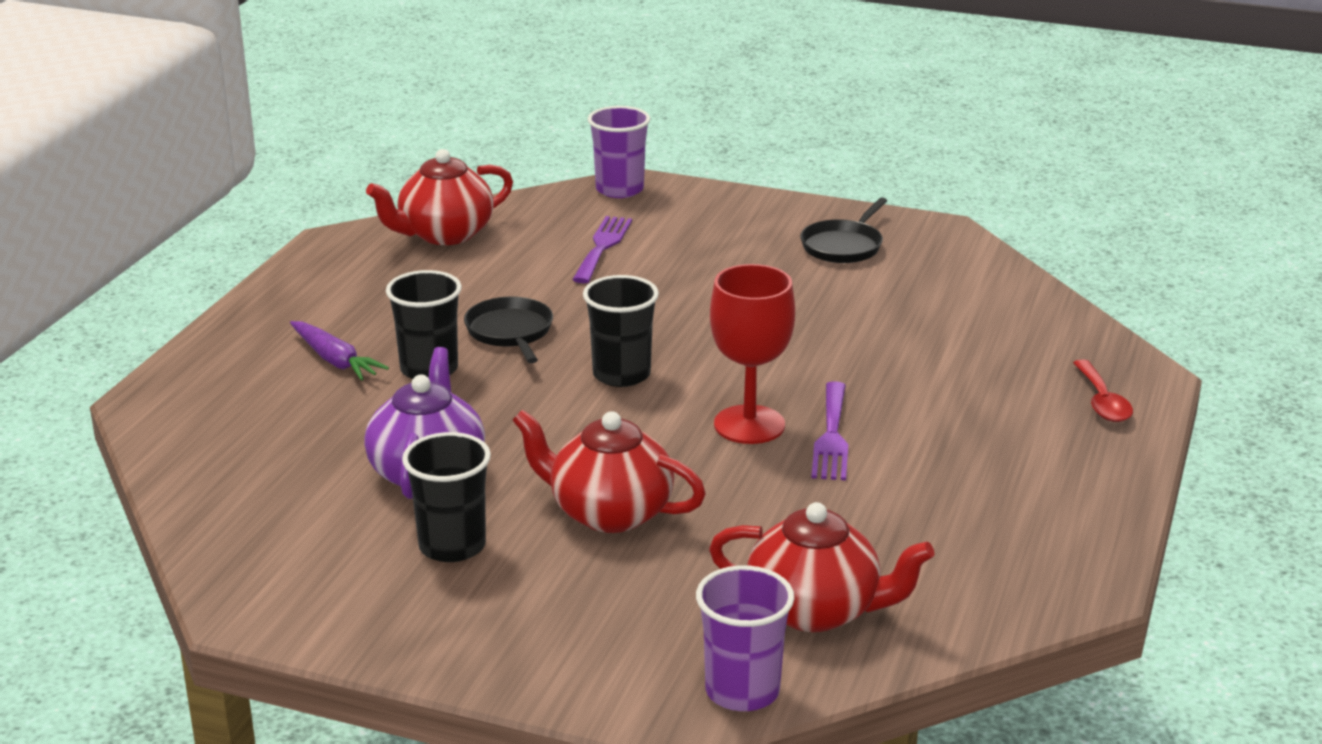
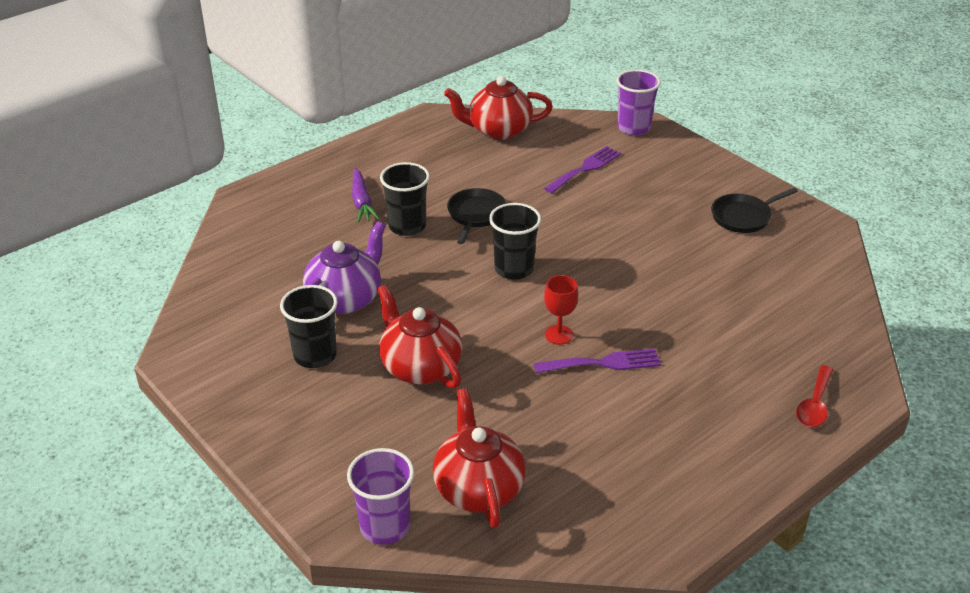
camera: 30 degrees right, 10 degrees up
(749, 425) = (559, 335): red goblet -> red goblet, size x0.58
(815, 610) = (478, 488): red teapot -> red teapot turned 150 degrees counterclockwise
(831, 436) = (603, 363): purple fork -> purple fork turned 135 degrees counterclockwise

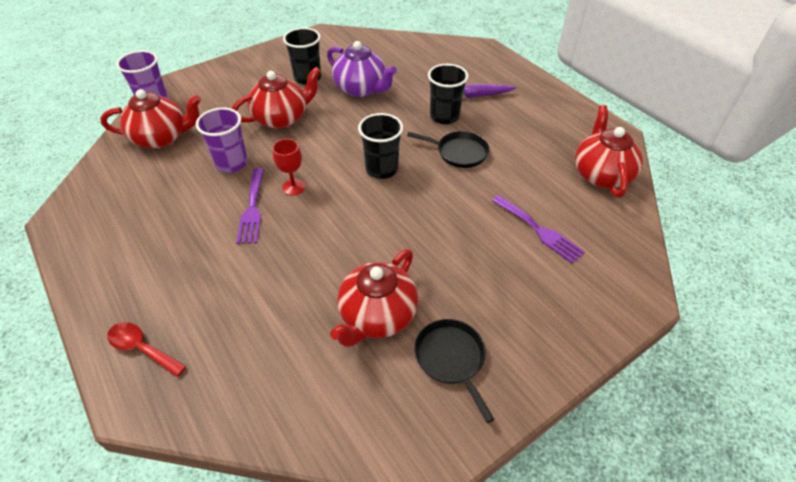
camera: 95 degrees right, 10 degrees up
(634, 128) = (632, 283): purple cup -> purple cup (231, 163)
(717, 258) = (377, 316): none -> red teapot

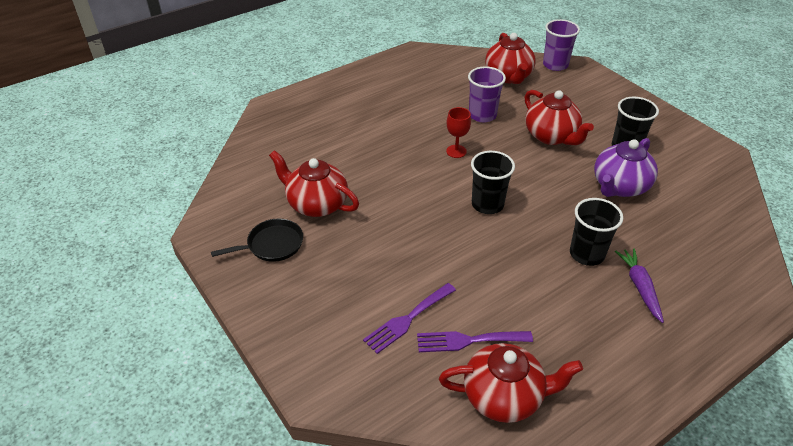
camera: 90 degrees right, 5 degrees down
(142, 348) = (305, 103): red spoon -> none
(252, 209) = (428, 132): purple fork -> purple fork (468, 340)
(459, 152) = (523, 263): black pan -> none

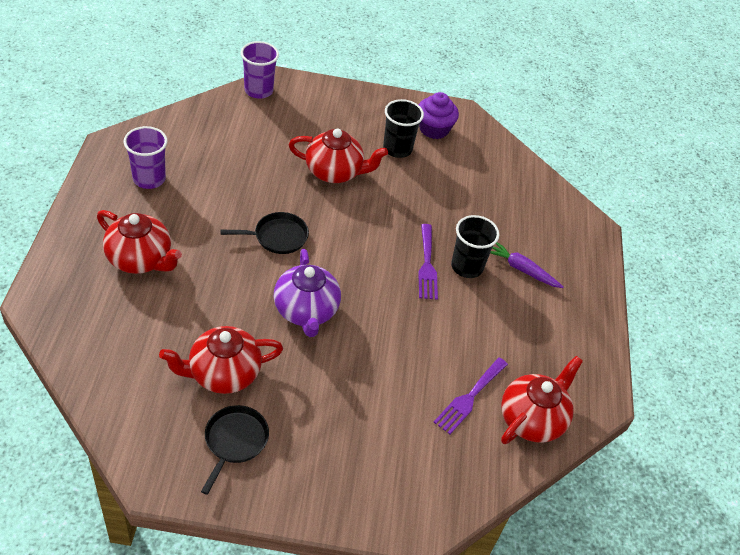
camera: 55 degrees left, 5 degrees up
(407, 319) = (414, 416): purple fork -> purple fork (427, 265)
(456, 151) = (278, 237): red goblet -> black pan
(482, 115) = (257, 184): purple cup -> purple cup (149, 179)
(487, 204) = (358, 272): black cup -> none
(508, 76) = (233, 126): red teapot -> red teapot (140, 259)
(619, 186) = (429, 190): purple teapot -> purple teapot (306, 311)
(679, 150) = (434, 129): none -> purple cupcake

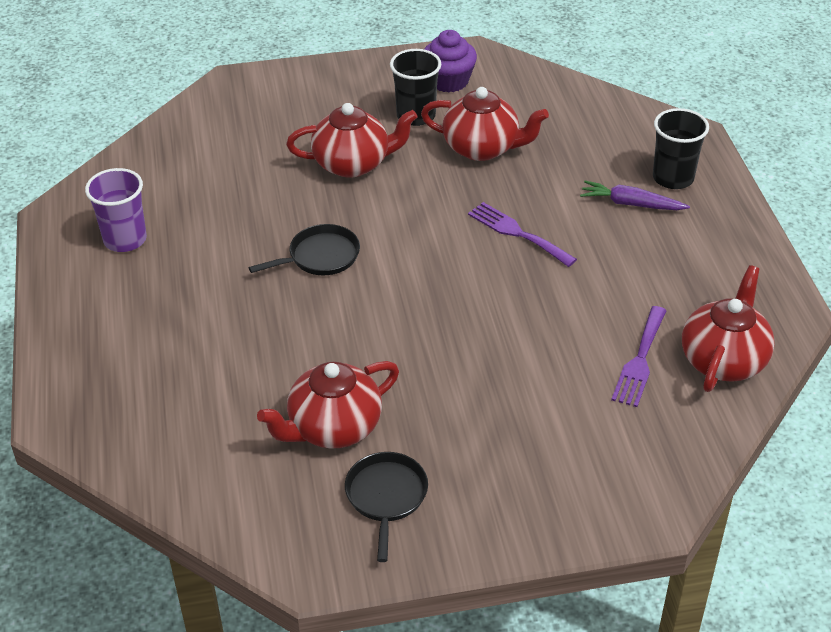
camera: 10 degrees left, 5 degrees down
(140, 259) = (162, 333): red teapot -> red teapot (482, 148)
(258, 90) = (210, 99): purple cup -> none
(306, 311) = (398, 328): purple teapot -> none
(427, 265) = (517, 233): purple fork -> purple fork turned 150 degrees clockwise
(467, 266) = (565, 220): black cup -> black cup (673, 178)

